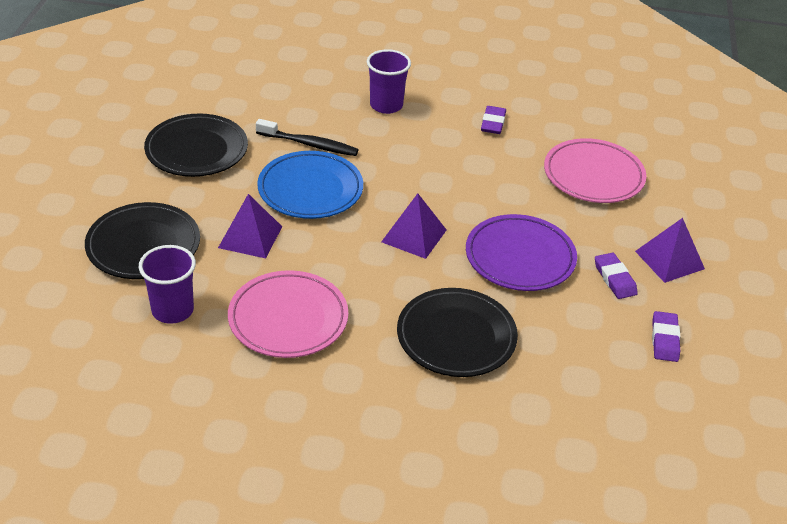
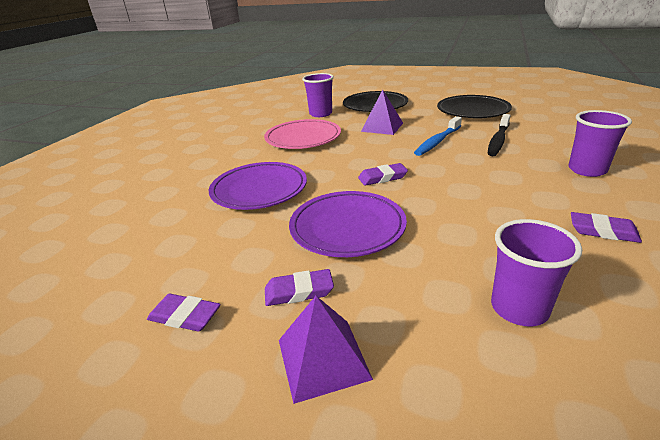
camera: 105 degrees right, 10 degrees down
(310, 189) = (437, 142): blue plate -> blue toothbrush
(414, 235) = (382, 177): purple pyramid -> purple eraser
(456, 337) = (259, 190): black plate -> purple plate
(593, 175) = (519, 308): pink plate -> purple cup

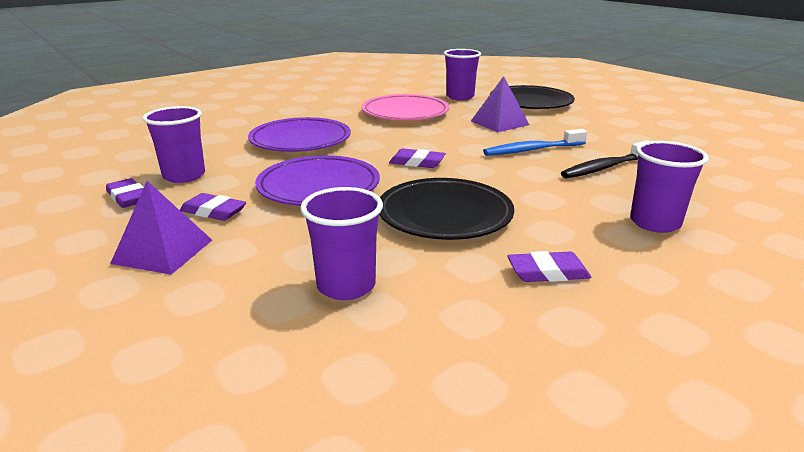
camera: 30 degrees right, 5 degrees down
(207, 266) = (184, 176): none -> purple cup
(472, 111) = (636, 133): black plate -> black plate (444, 215)
(603, 231) = (548, 272): purple eraser -> purple eraser turned 60 degrees counterclockwise

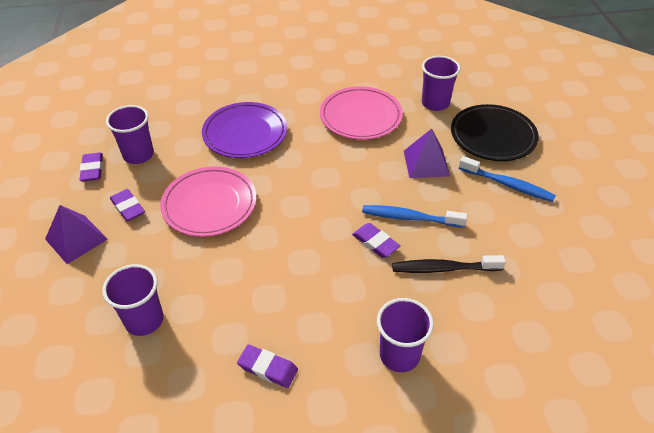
camera: 30 degrees right, 20 degrees up
(318, 187) = (209, 204): purple plate -> pink plate
(417, 162) = (302, 199): purple eraser -> purple eraser (375, 242)
(444, 215) = (262, 275): black plate -> none
(580, 119) = (508, 185): none -> blue toothbrush

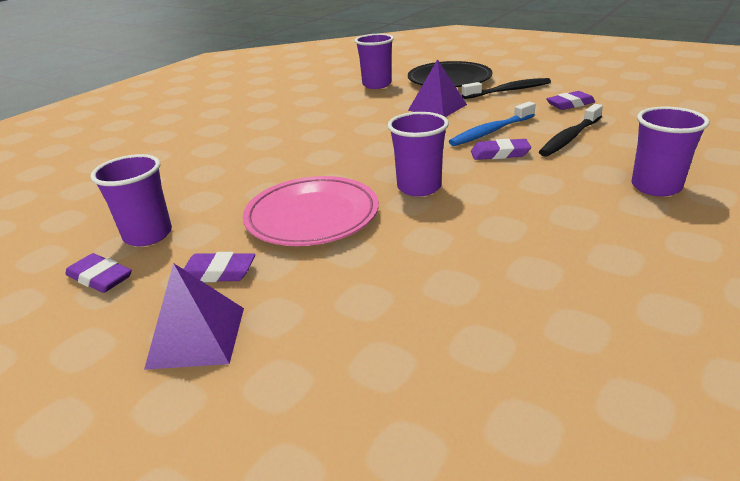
camera: 45 degrees left, 15 degrees down
(144, 320) = (431, 326): purple cup -> purple cup (419, 187)
(245, 133) = (249, 165): purple plate -> none
(268, 368) = (607, 261): purple eraser -> purple eraser (570, 104)
(360, 117) = (336, 112): pink plate -> none
(508, 185) = (509, 91): blue toothbrush -> black toothbrush

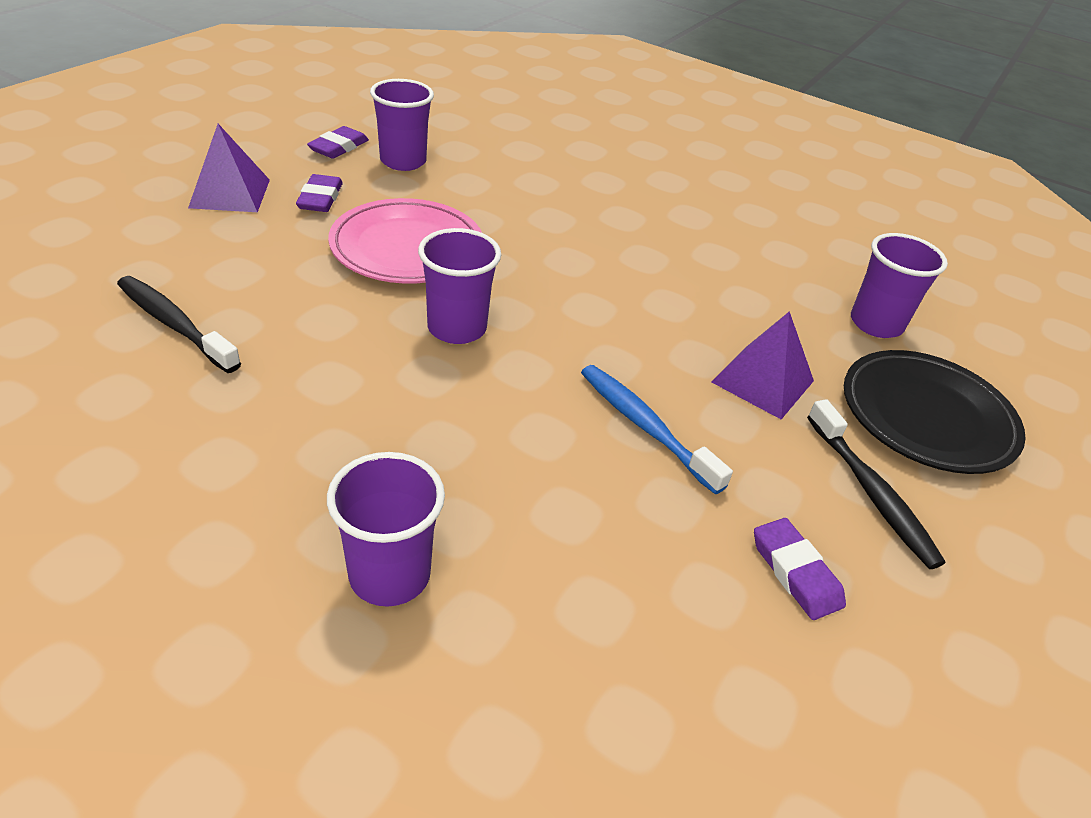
camera: 80 degrees right, 10 degrees up
(500, 153) = (553, 420): purple eraser -> none
(569, 138) = (609, 522): black toothbrush -> black toothbrush (174, 324)

